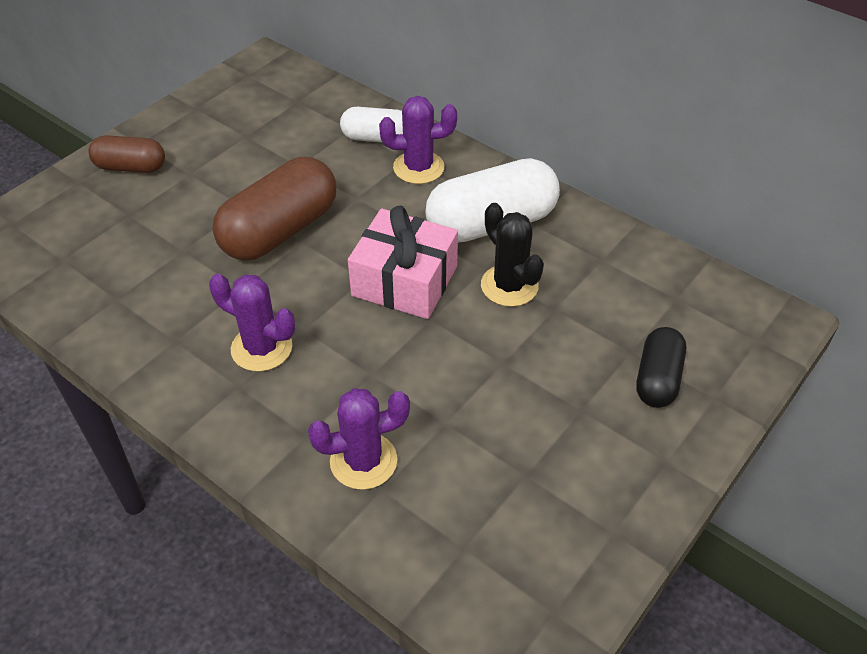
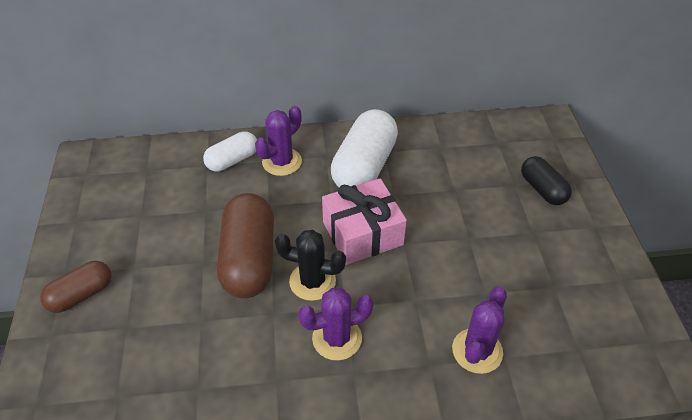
camera: 45 degrees left, 0 degrees up
(509, 286) = (418, 194): black cactus -> black cactus (312, 281)

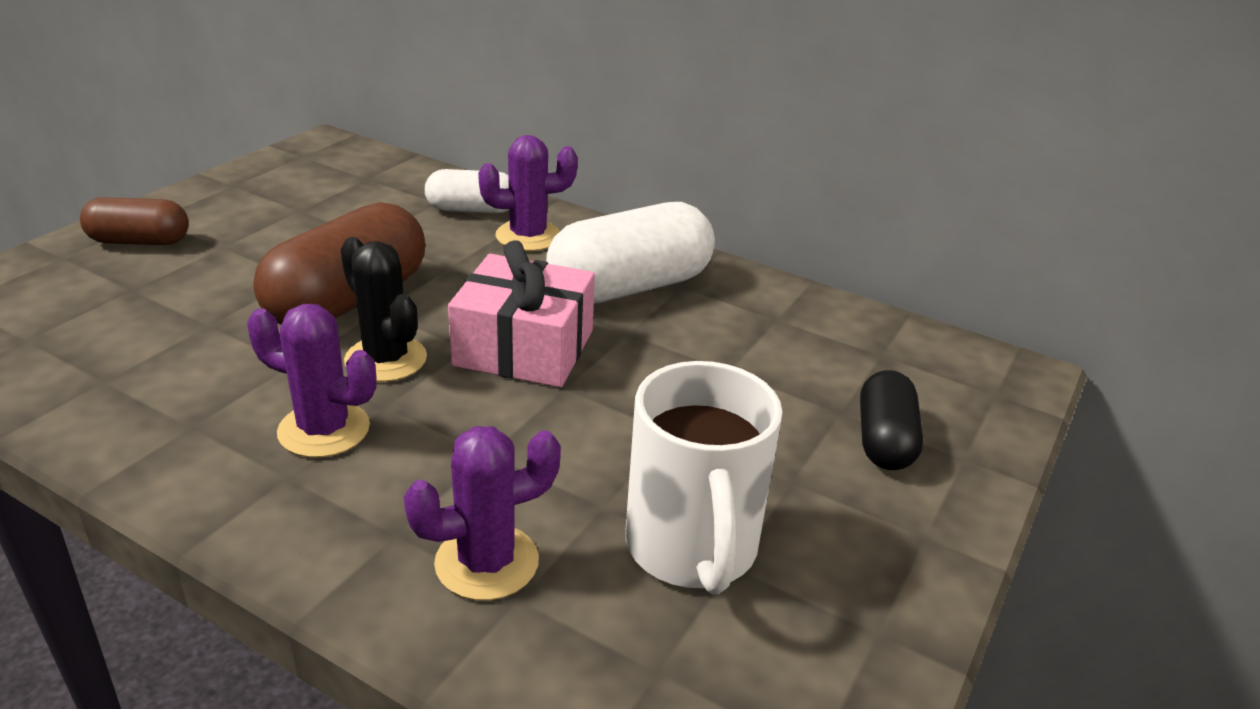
camera: 35 degrees right, 15 degrees down
(535, 289) = (692, 548): none -> white mug

